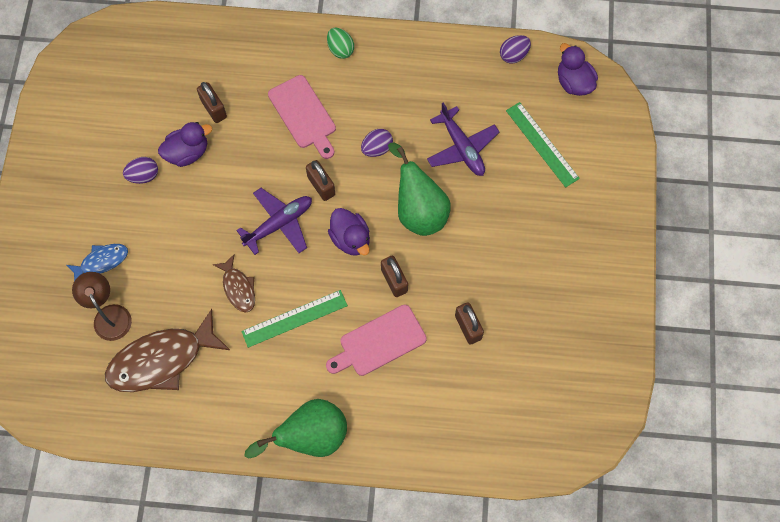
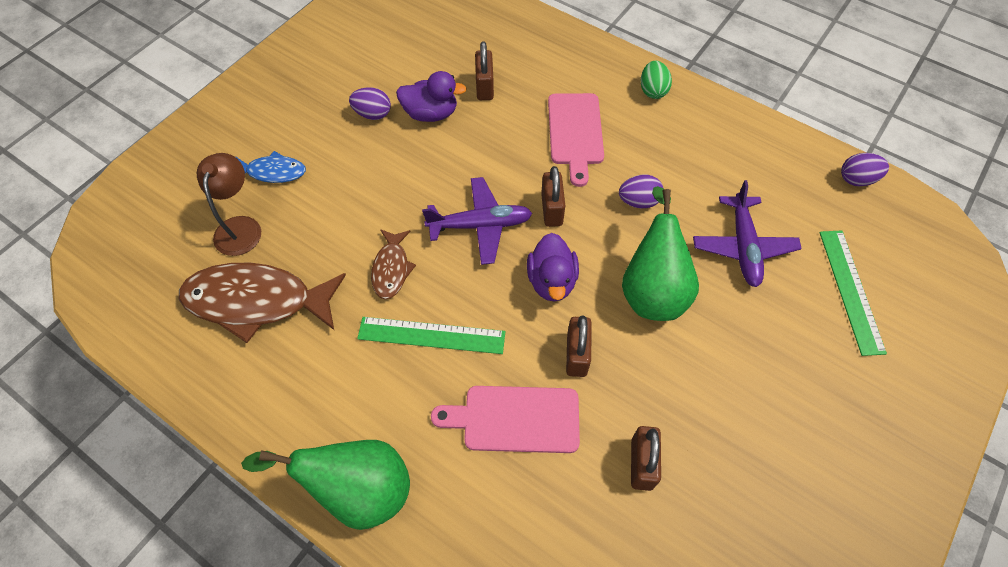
camera: 30 degrees right, 10 degrees down
(573, 82) = (924, 241): purple duck -> none

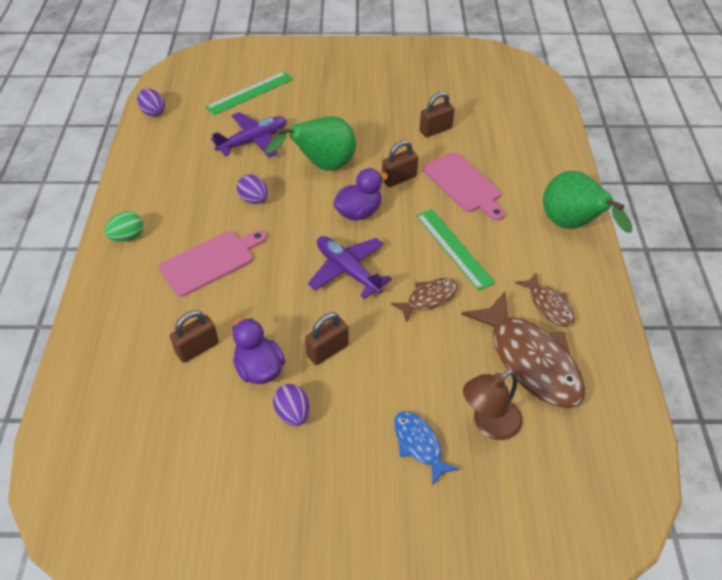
camera: 125 degrees left, 10 degrees down
(290, 367) = (549, 305): none -> brown fish
(551, 209) = (299, 239): brown padlock -> brown padlock (327, 350)

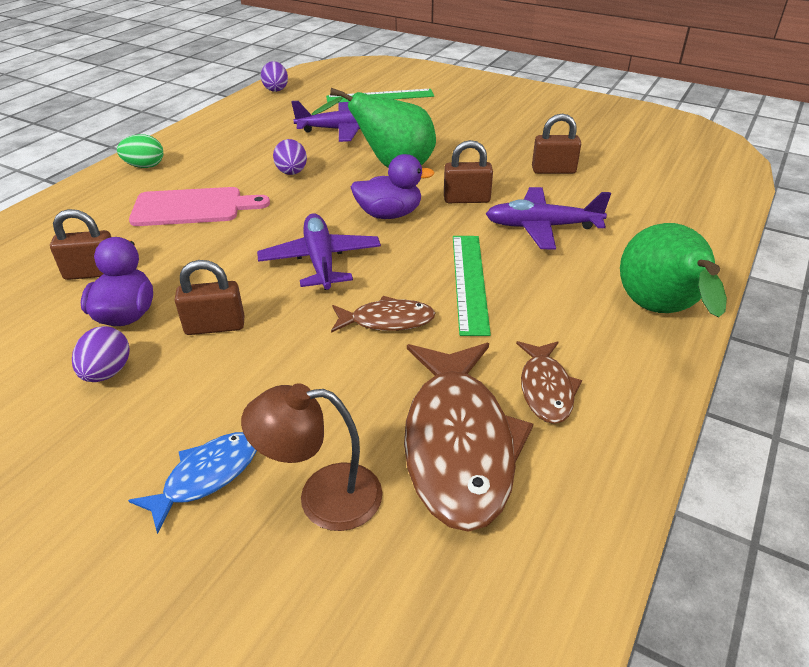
camera: 30 degrees right, 10 degrees down
(419, 444) = (206, 476): blue fish -> blue fish turned 45 degrees clockwise
(464, 185) = (542, 227): pink cutting board -> purple plane

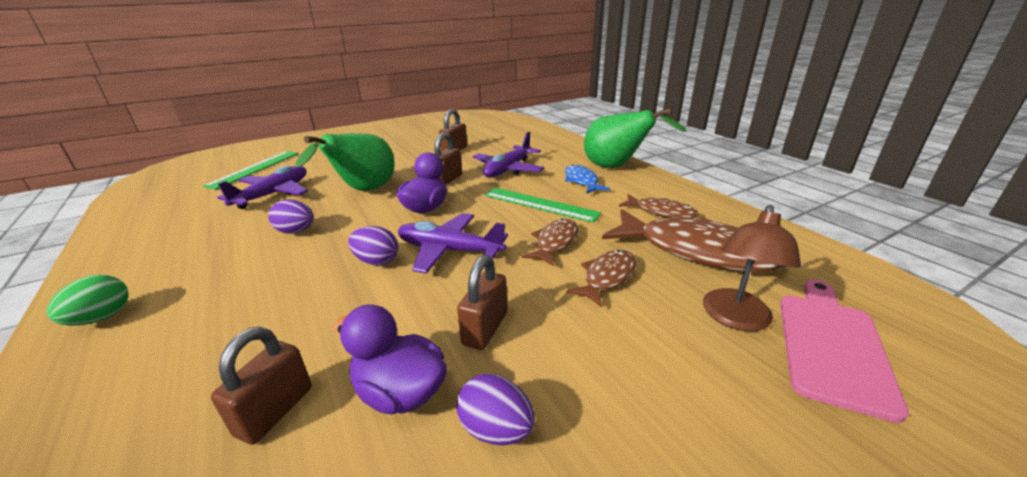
camera: 60 degrees left, 10 degrees down
(193, 207) = (258, 300): pink cutting board -> pink cutting board (831, 345)
(206, 476) = (695, 379): blue fish -> blue fish (581, 181)
(276, 89) = (130, 204): purple egg -> purple egg (377, 261)
(343, 378) = (607, 277): none -> brown fish

